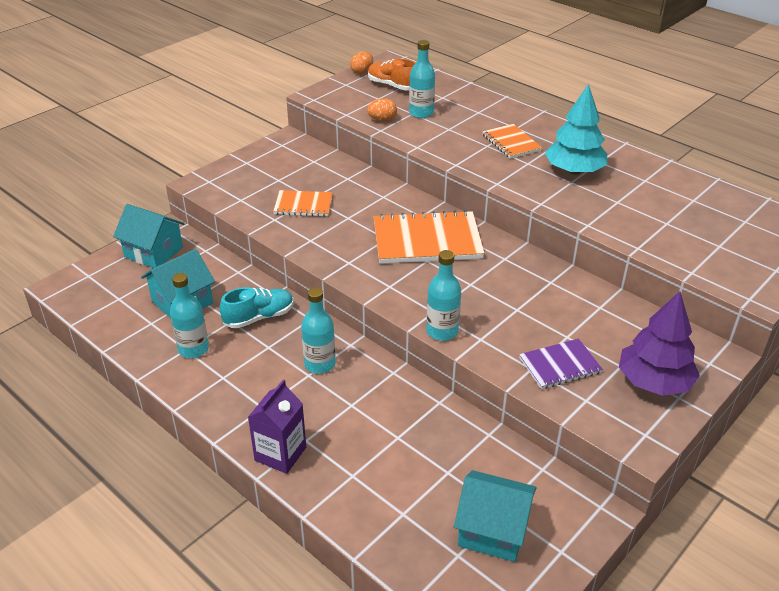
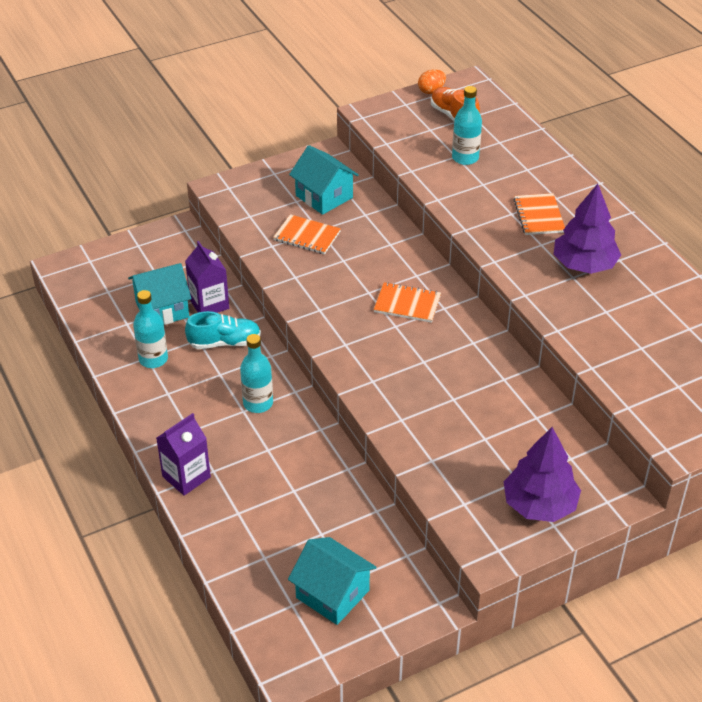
camera: 20 degrees right, 5 degrees up
(153, 252) = (157, 250): turquoise house -> turquoise house (324, 196)
(228, 287) = (209, 304): none -> purple carton
(382, 120) = (419, 158): orange egg -> none
(427, 240) = (407, 304): orange notebook -> orange notebook, size x0.56
(442, 331) = (369, 403): turquoise bottle -> none
(560, 365) = (460, 465): purple notebook -> none
(574, 171) = (584, 265): turquoise tree -> purple tree

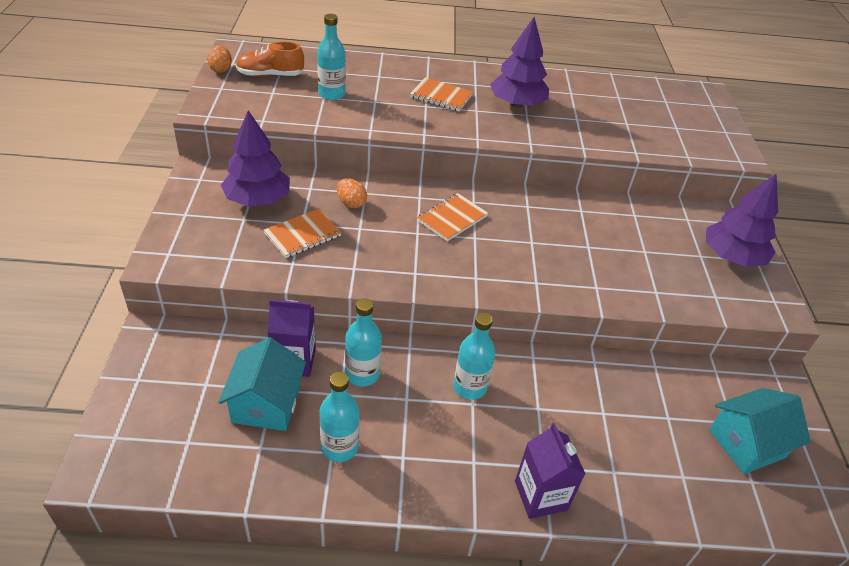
camera: 65 degrees left, 0 degrees up
(224, 342) = (362, 374): turquoise shoe -> turquoise bottle
(324, 196) = (258, 200): turquoise house -> purple tree
(369, 243) = (351, 203): none -> orange egg

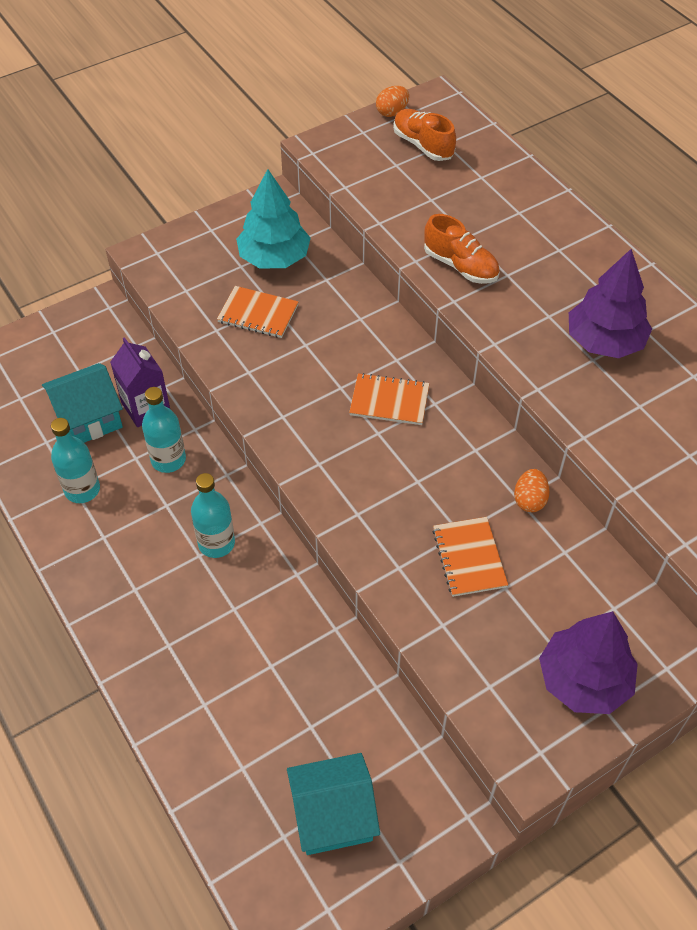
camera: 60 degrees right, 10 degrees up
(258, 200) = (274, 258): purple tree -> turquoise tree
(331, 94) = (442, 201): turquoise bottle -> none
(351, 203) = (334, 318): orange egg -> orange egg (529, 500)
(397, 117) = (460, 266): none -> orange shoe
(441, 96) = (541, 276): orange notebook -> orange notebook (469, 558)
(541, 495) = (135, 656): purple carton -> none
(746, 443) = (333, 815): turquoise house -> turquoise house turned 45 degrees counterclockwise

